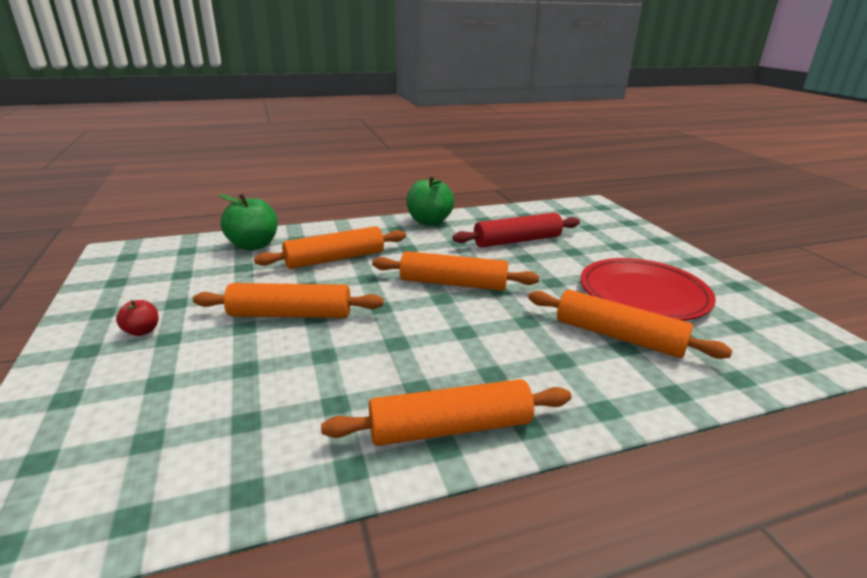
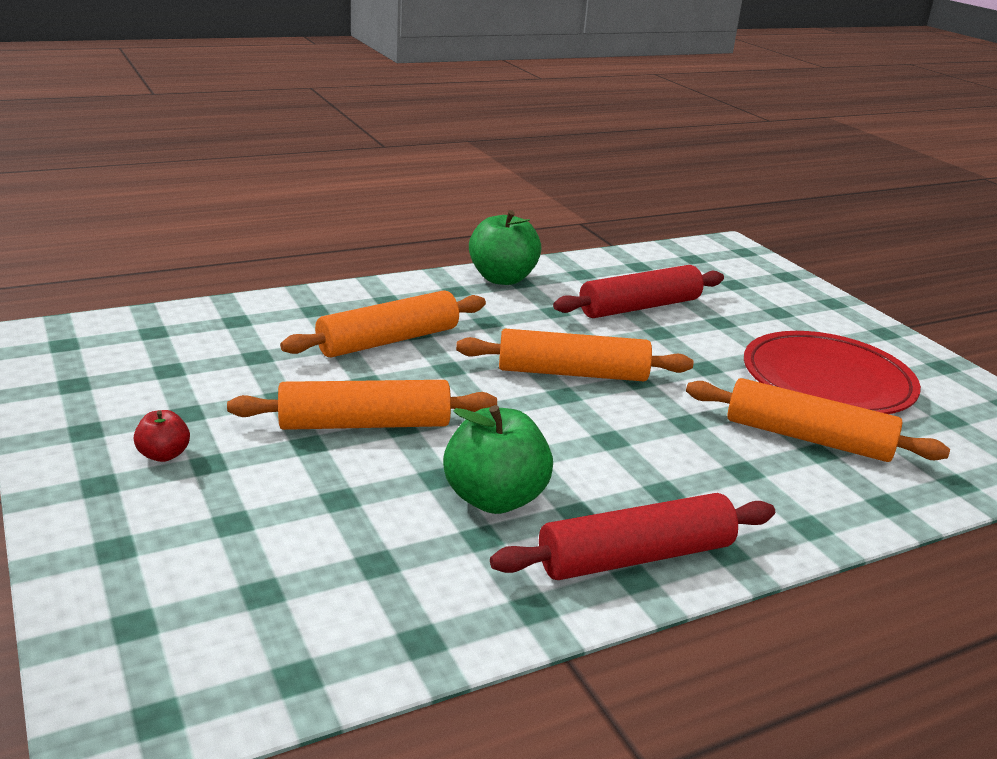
camera: 10 degrees left, 0 degrees up
(253, 245) = (254, 322): green apple -> green apple (494, 498)
(450, 428) = (635, 556): orange rolling pin -> red rolling pin

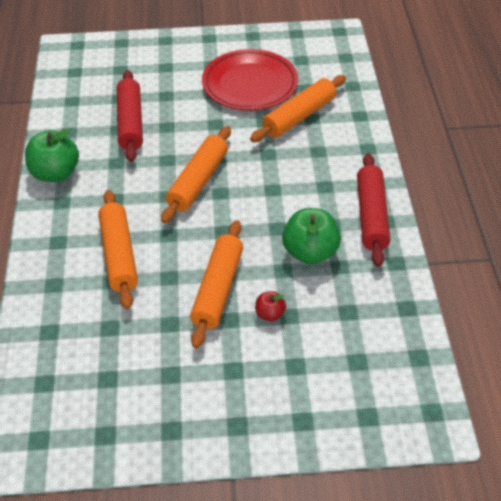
camera: 65 degrees left, 20 degrees up
(164, 455) = (216, 391): red apple -> red apple (270, 314)

